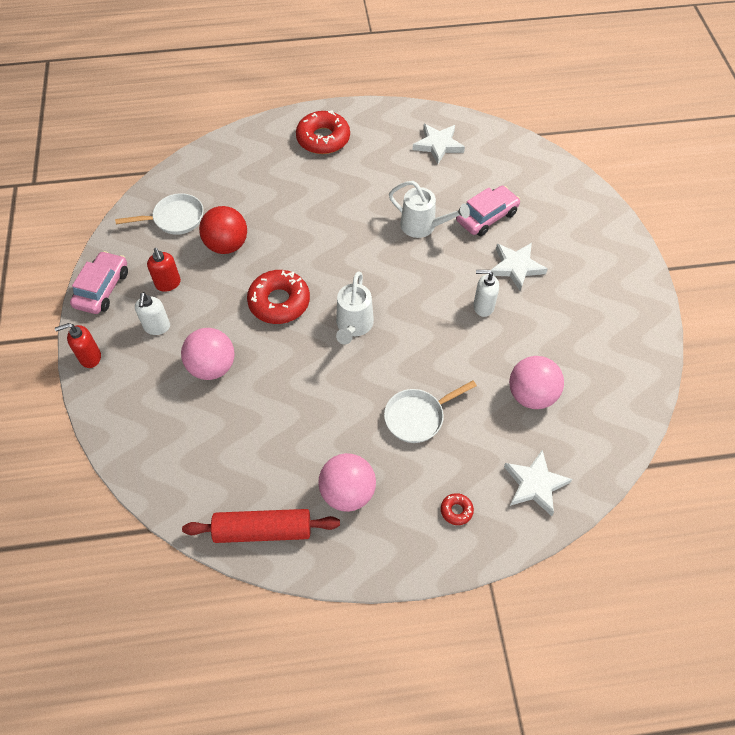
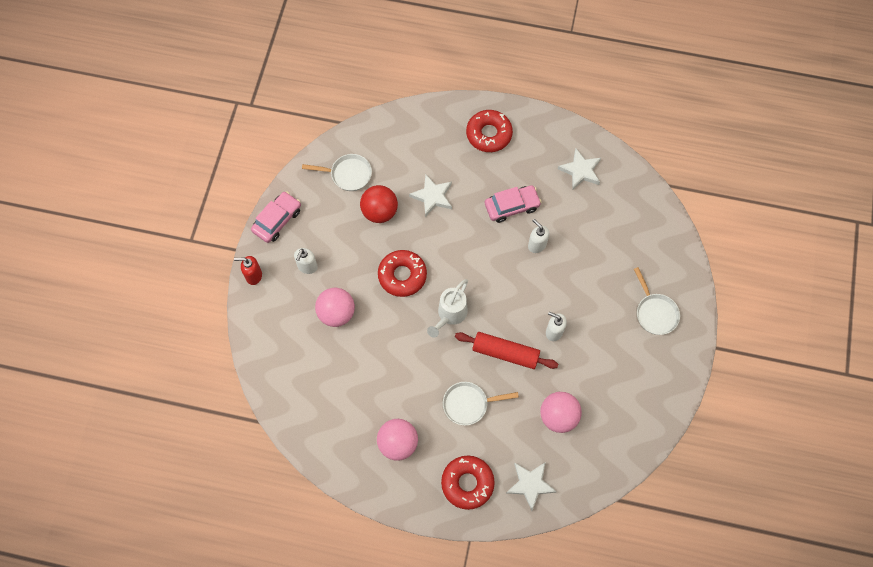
camera: 20 degrees right, 10 degrees up
(168, 284) = (326, 232): red soap dispenser -> none
(263, 530) = (332, 449): red rolling pin -> red rolling pin (505, 353)
(423, 226) = (537, 245): white watering can -> white soap dispenser
(456, 510) = (467, 483): red donut -> red donut, size x2.21
(486, 217) = (591, 252): pink car -> pink car (512, 206)
(516, 267) = (594, 306): white star -> white star (432, 196)
(585, 254) = (655, 313): none -> white pan

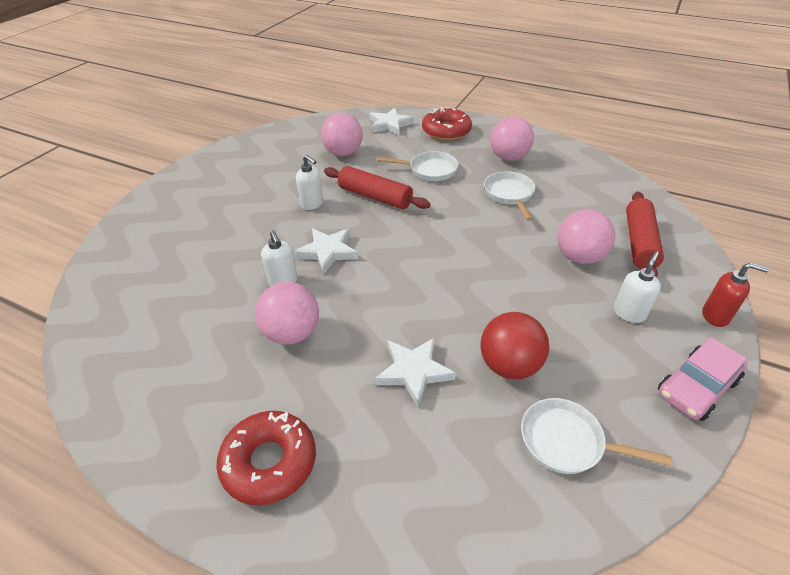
camera: 165 degrees left, 25 degrees down
(291, 340) = (639, 242): none -> red rolling pin
(402, 275) = (483, 280): red donut -> none
(450, 314) = (428, 234): white watering can -> none
(512, 206) = (292, 333): pink car -> pink ball
(580, 171) = (153, 362): white star -> white star (328, 252)
(655, 313) = (191, 202): white pan -> white pan (509, 194)

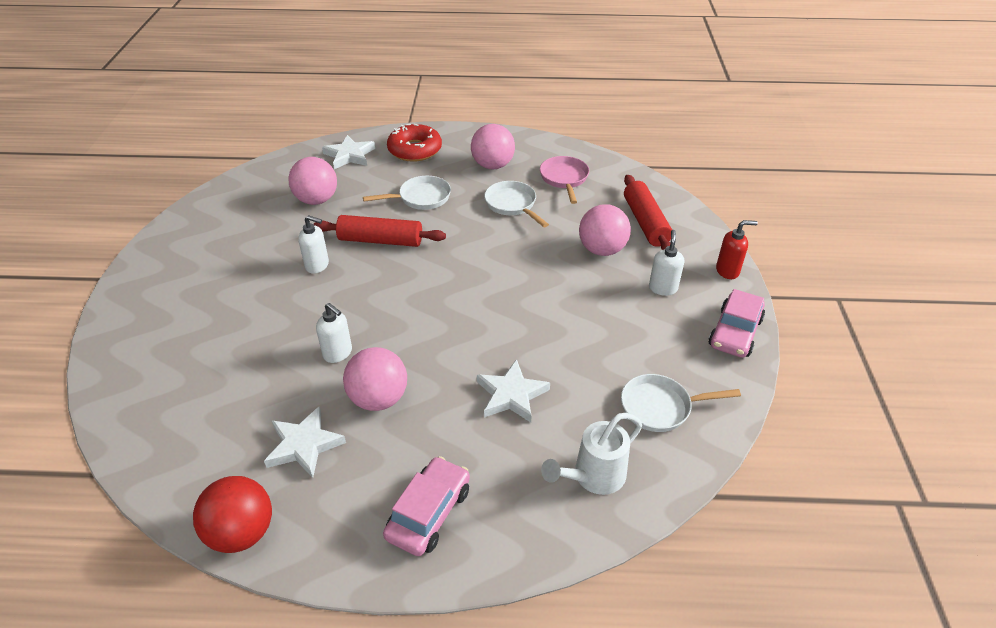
camera: 25 degrees left, 0 degrees up
(269, 462) = (428, 513): red donut -> pink car
(328, 252) = (365, 311): white star -> white star (304, 445)
(453, 493) = (593, 476): none -> white watering can
(509, 365) = (588, 363): red ball -> red ball (242, 532)
(572, 183) = (564, 179): none -> pink pan

